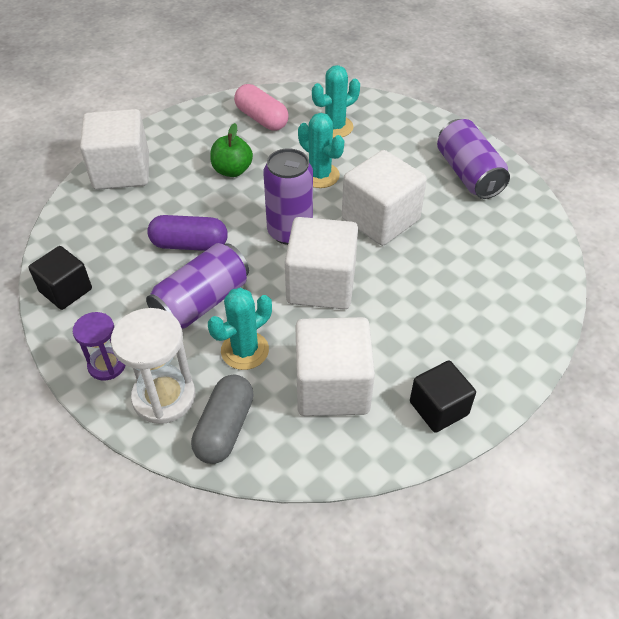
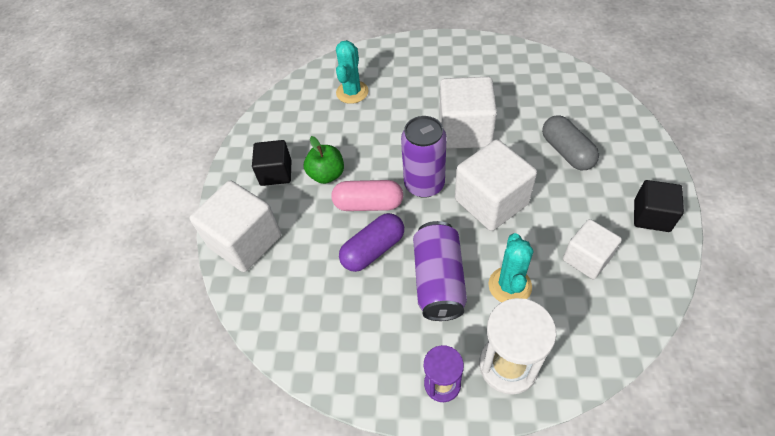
camera: 40 degrees left, 5 degrees up
(66, 290) = (335, 363): black cube -> black cube (276, 173)
(225, 428) = (570, 346): grey capsule -> grey capsule (567, 152)
(261, 119) = (294, 123): pink capsule -> pink capsule (368, 204)
(320, 175) = (389, 132): turquoise cactus -> none
(332, 387) = (586, 258): white cube -> white cube, size x0.62
(468, 174) = (472, 63): purple can -> none

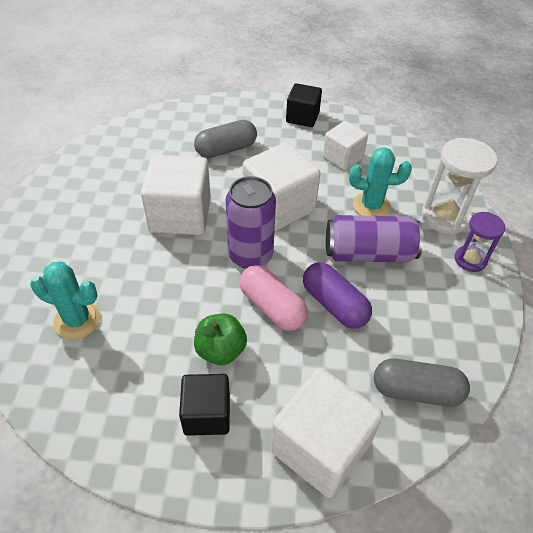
camera: 95 degrees left, 5 degrees down
(285, 311) = (416, 391): none -> grey capsule
(368, 204) = (272, 307): pink capsule -> pink capsule turned 45 degrees counterclockwise

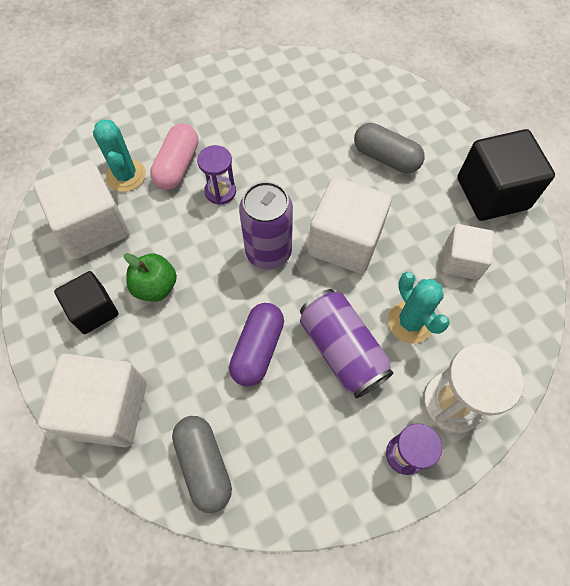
camera: 60 degrees right, 15 degrees up
(163, 258) = (220, 191): none -> purple hourglass
(180, 215) = (276, 174): white cube -> white cube (93, 226)
(272, 307) = (222, 300): pink capsule -> pink capsule (177, 166)
(302, 117) = (492, 193): black cube -> black cube, size x1.62

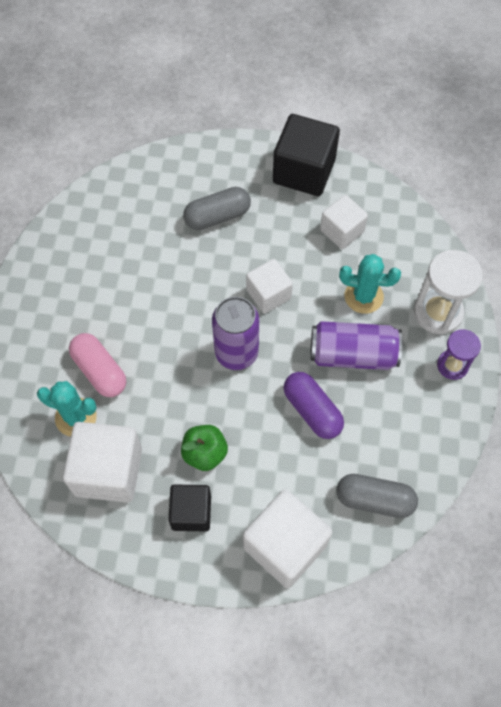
camera: 55 degrees left, 0 degrees up
(220, 191) = (152, 353): purple hourglass -> none
(345, 242) = (268, 294): white cube -> white cube, size x0.62

